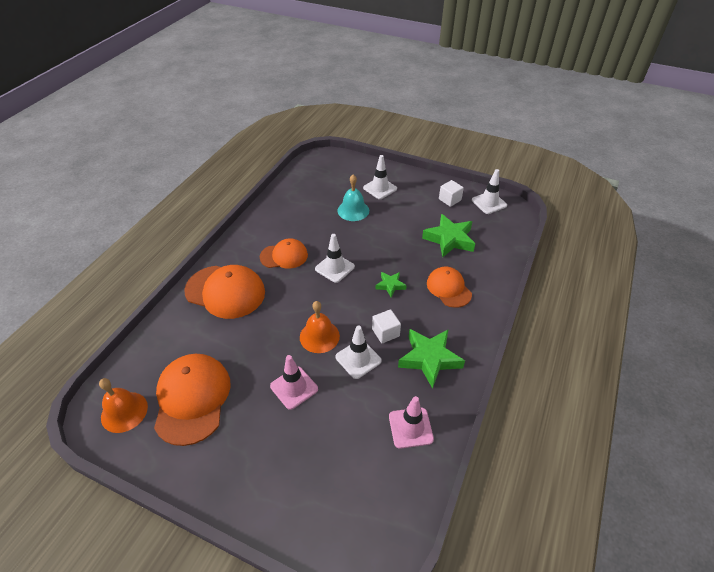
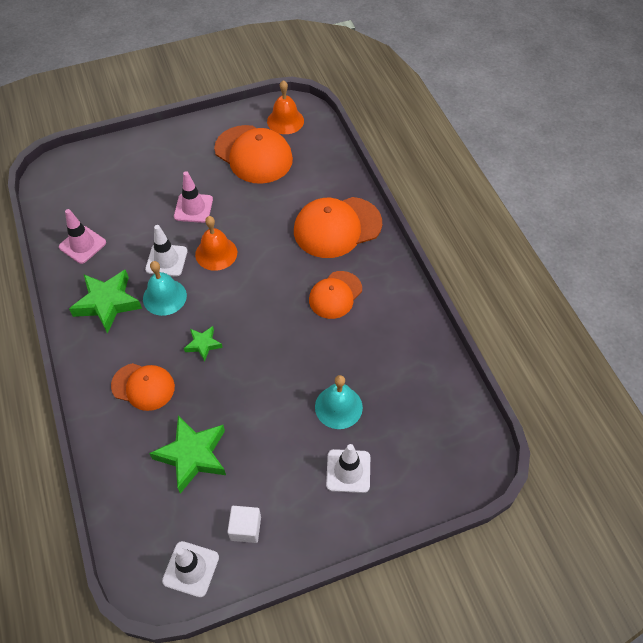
camera: 135 degrees right, 10 degrees up
(334, 268) = (274, 321): white traffic cone -> none
(385, 332) = (164, 297): white cube -> turquoise bell

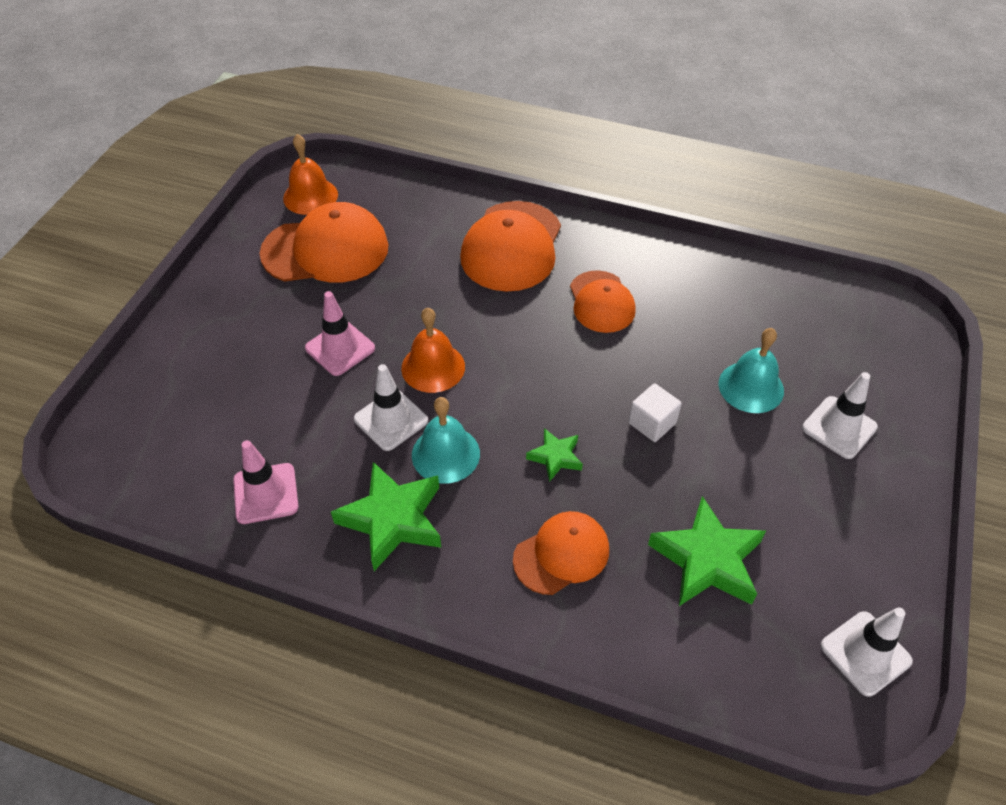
camera: 50 degrees left, 5 degrees down
(245, 528) = (847, 564): white cube -> white cube (652, 423)

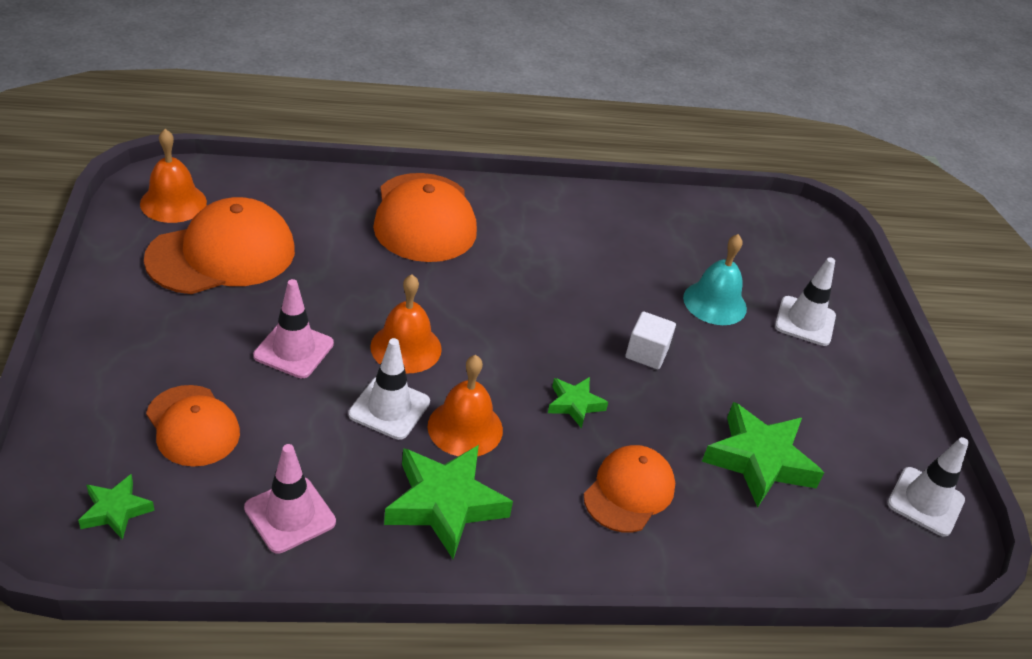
camera: 30 degrees left, 10 degrees down
(143, 453) = (115, 510): none -> green star
(445, 454) = (465, 427): turquoise bell -> orange bell
(601, 302) = (540, 254): orange cap -> orange cap (192, 426)

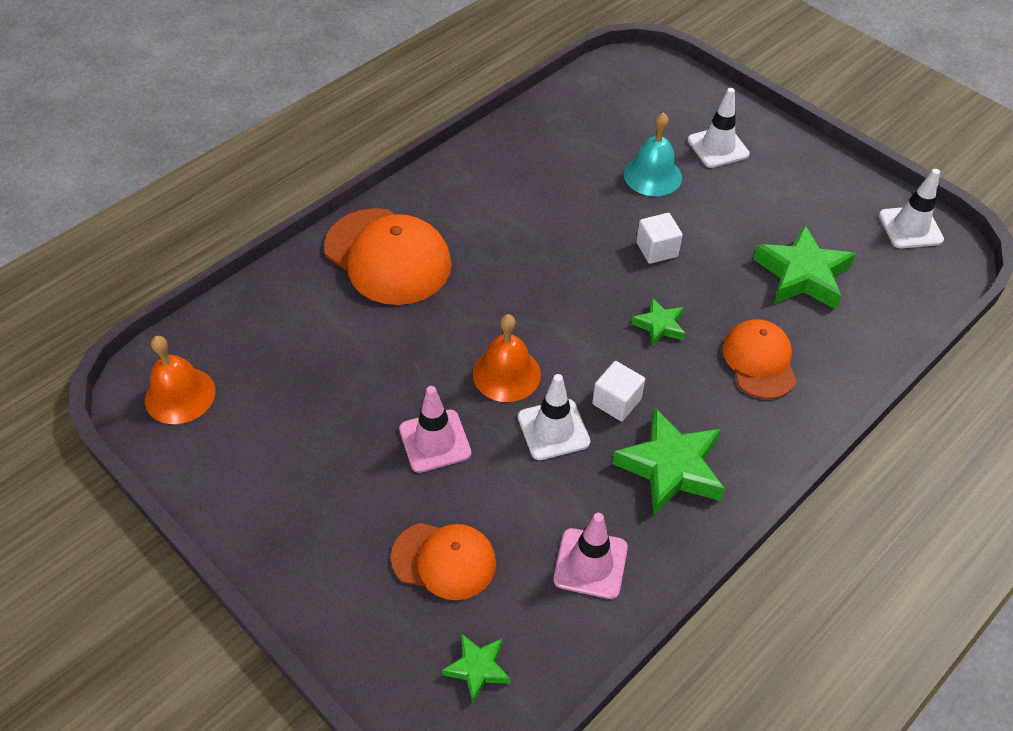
camera: 35 degrees left, 10 degrees up
(222, 254) = (280, 408): orange cap -> none
(465, 427) = (616, 401): orange bell -> white cube

